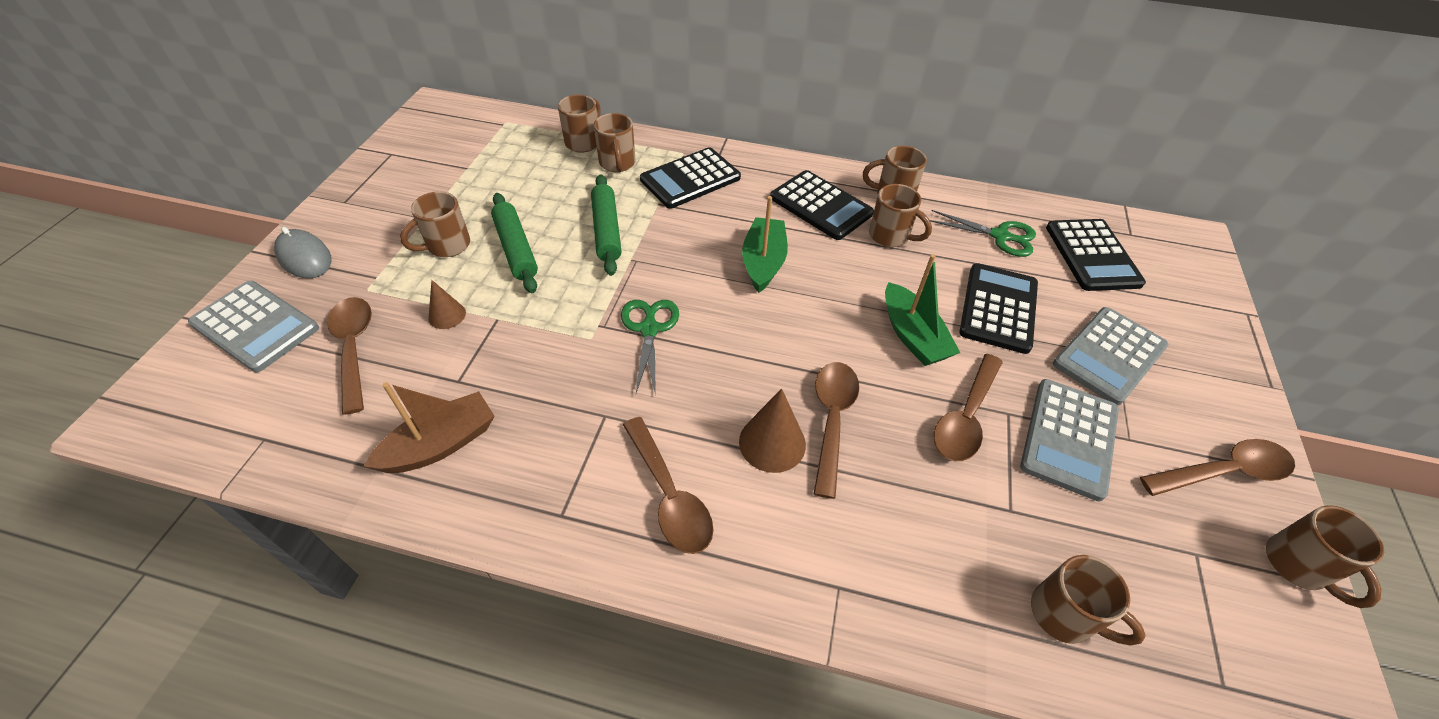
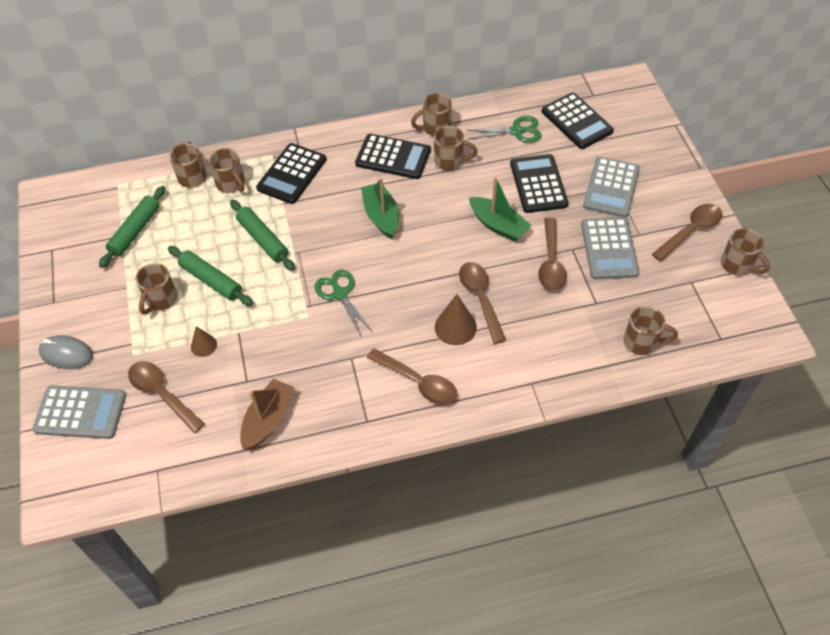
camera: 25 degrees left, 5 degrees up
(483, 169) = (135, 231): none -> green rolling pin

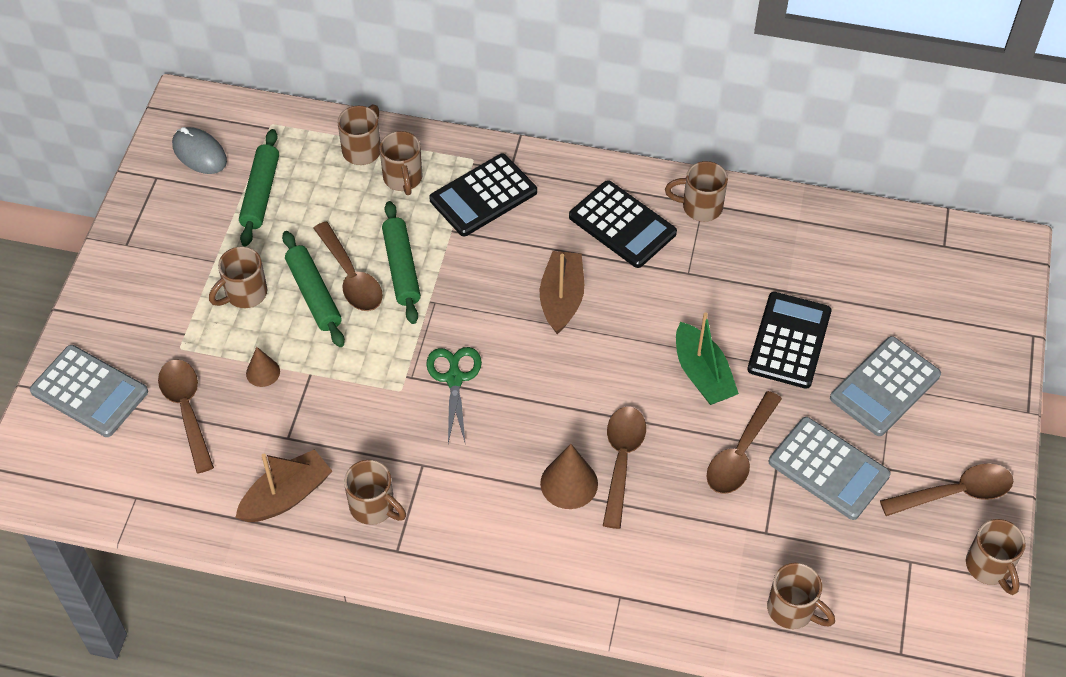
camera: 25 degrees right, 0 degrees up
(66, 354) = (109, 314): grey mouse -> grey mouse (199, 153)
(135, 231) = (260, 193): green rolling pin -> green rolling pin turned 45 degrees counterclockwise
(381, 216) = (561, 299): green boat -> brown boat
(418, 382) = (483, 531): brown spoon -> brown spoon (351, 277)
(450, 161) = (692, 261): brown mug -> brown mug (374, 507)
(516, 131) = (806, 255): green scissors -> none
(577, 121) = (896, 274): black calculator -> none
(609, 249) = (828, 468): grey calculator -> grey calculator turned 75 degrees counterclockwise

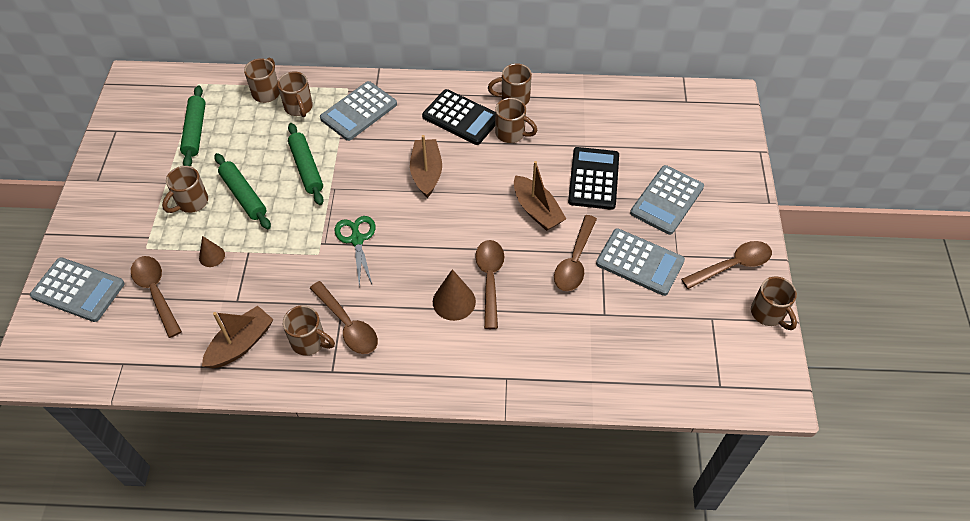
camera: 10 degrees left, 0 degrees up
(199, 153) = (146, 110): grey mouse -> none
(351, 277) = (270, 179): brown spoon -> brown spoon (348, 325)
(483, 196) = (359, 111): black calculator -> grey calculator
(702, 374) = (537, 210): green boat -> brown boat
(792, 610) = (635, 367): brown mug -> brown mug (511, 134)

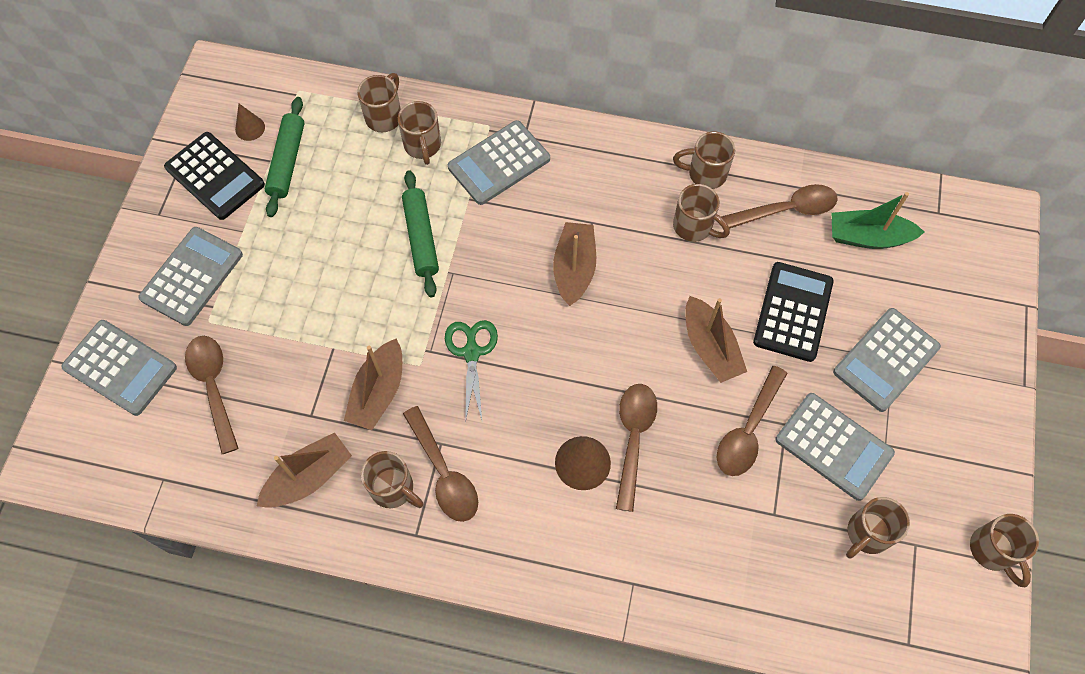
camera: 10 degrees right, 10 degrees up
(129, 219) = (192, 276): none -> grey calculator
(191, 202) = (270, 265): brown mug -> brown mug (867, 534)
(212, 256) = (287, 346): brown cone -> brown cone (250, 128)
(243, 195) = (337, 265): green rolling pin -> none
(288, 277) = (378, 392): none -> brown boat
(461, 117) = (631, 192): black calculator -> black calculator (215, 176)
(639, 123) = (868, 237): none -> green boat
(732, 265) = (957, 472): brown spoon -> brown spoon (786, 210)

